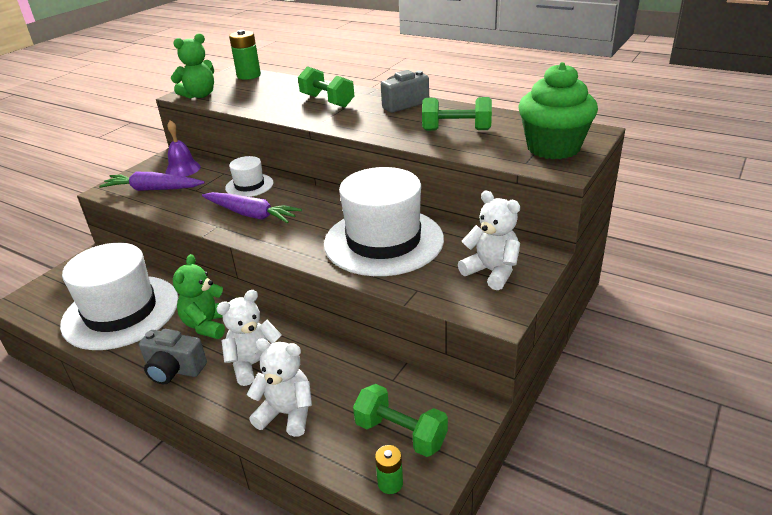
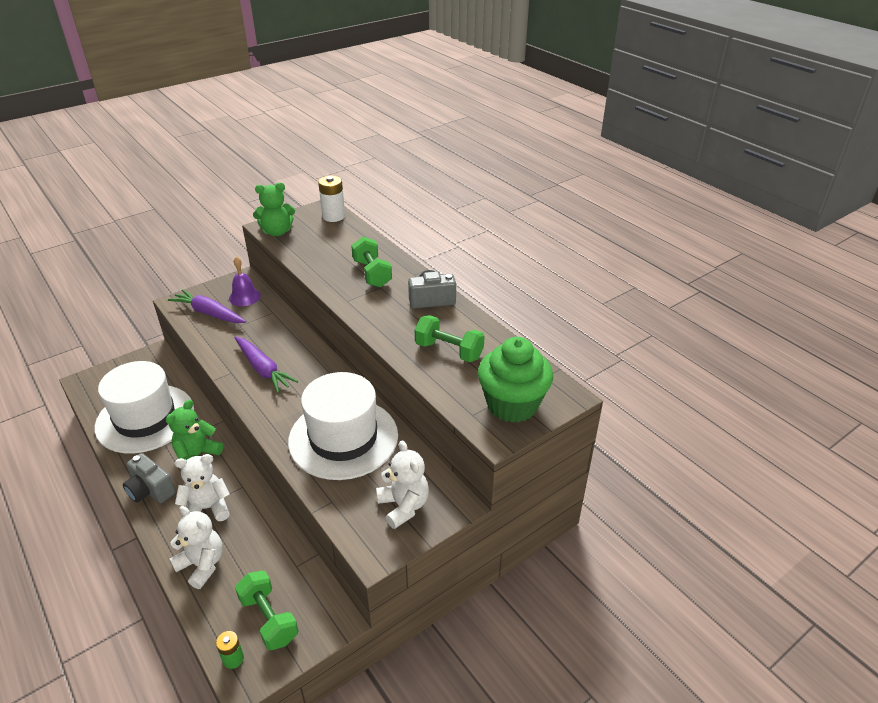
camera: 20 degrees right, 5 degrees up
(249, 75) = (333, 216): green battery -> white battery
(249, 185) = (282, 334): white hat -> none

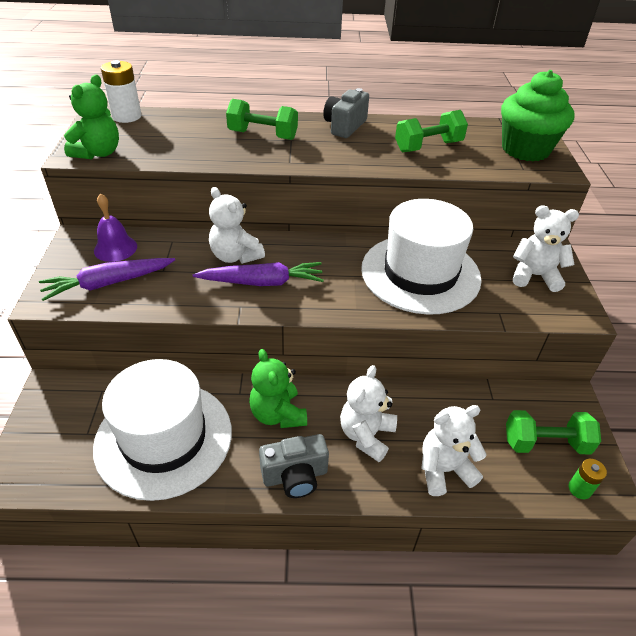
camera: 55 degrees left, 5 degrees up
(281, 344) = (235, 256): none -> white teddy bear

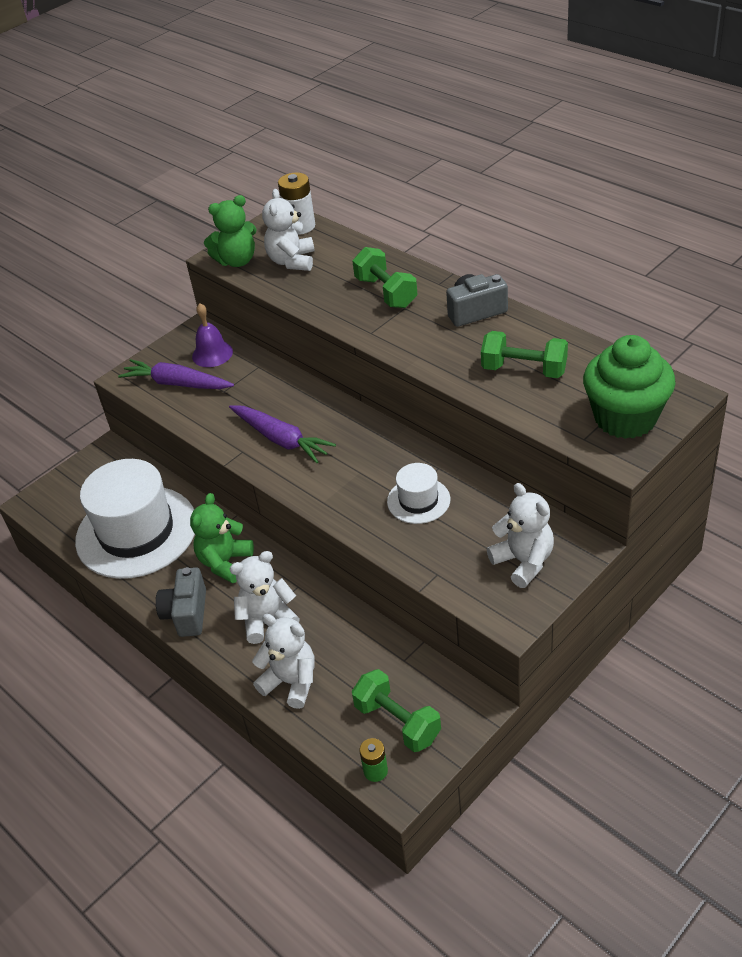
camera: 50 degrees right, 0 degrees up
(235, 256) = (289, 404): white teddy bear -> white teddy bear (292, 261)
(295, 476) = (186, 613): grey camera -> grey camera turned 60 degrees clockwise
(420, 273) = (418, 500): white hat -> white hat, size x0.47

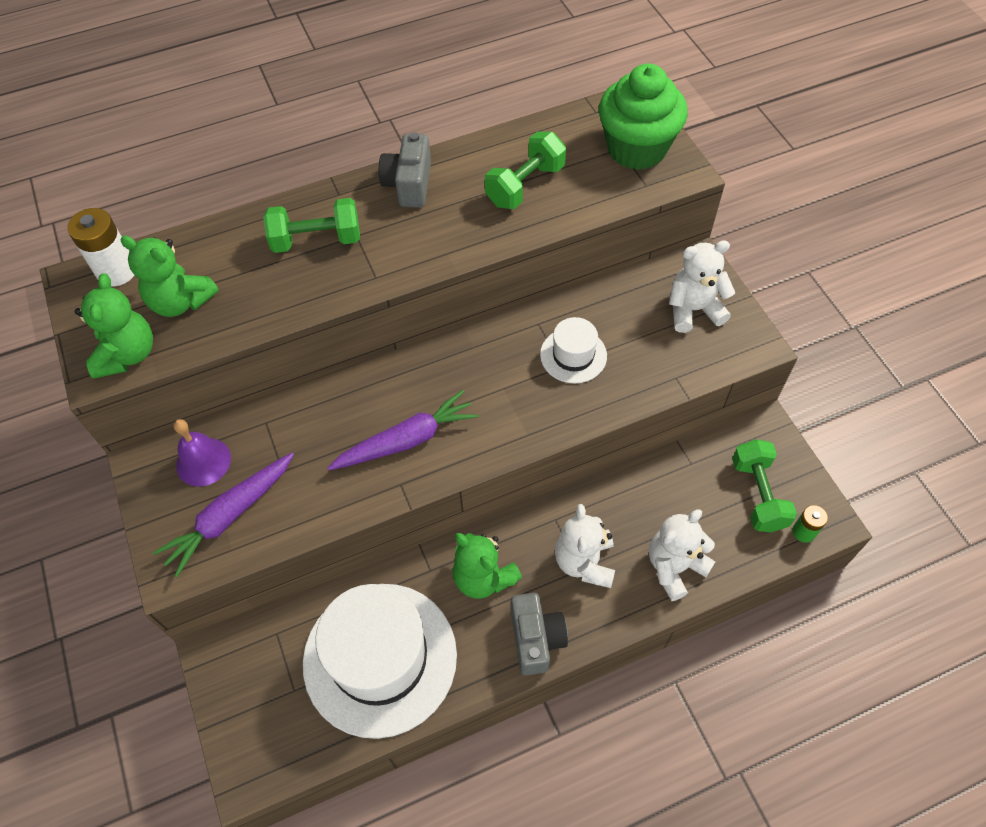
camera: 70 degrees left, 15 degrees up
(186, 613) = (536, 639): grey camera -> grey camera turned 120 degrees counterclockwise
(292, 261) = (181, 301): white teddy bear -> green teddy bear
(397, 722) = (758, 494): green dumbbell -> green dumbbell turned 75 degrees counterclockwise

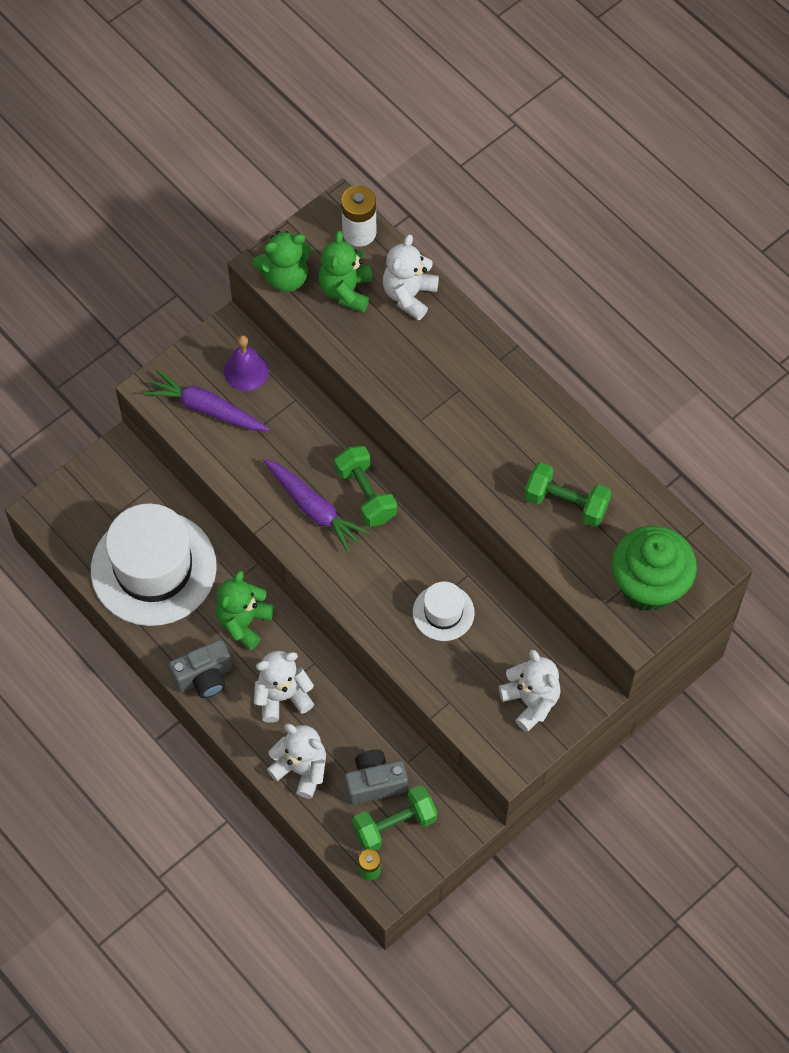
camera: 70 degrees right, 5 degrees up
(221, 247) = (409, 295): none -> white teddy bear
(316, 240) = (443, 362): green dumbbell -> green dumbbell (365, 494)
(409, 184) = (531, 410): grey camera -> grey camera (374, 783)

